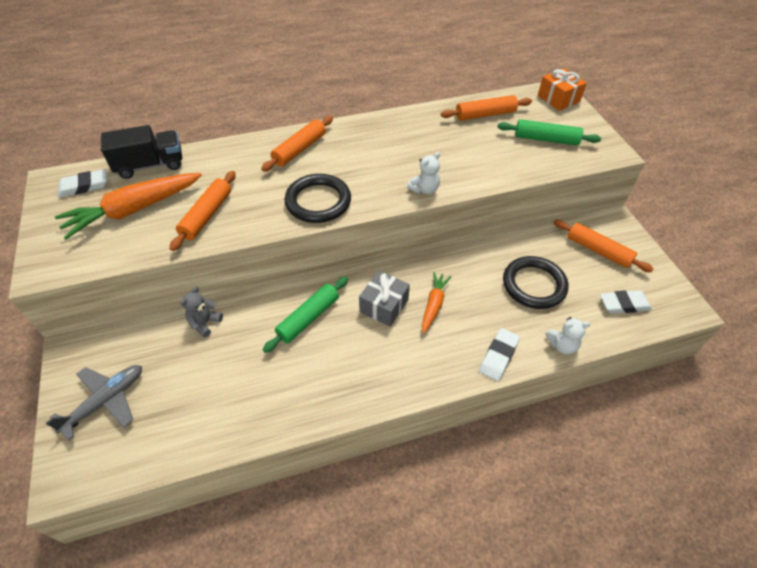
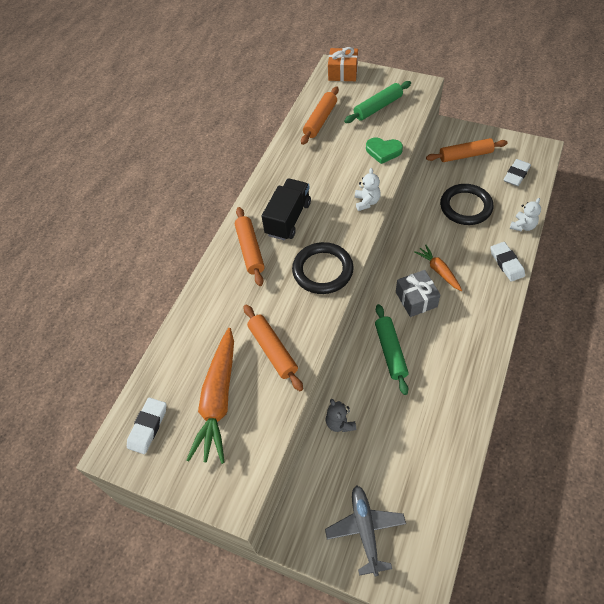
camera: 45 degrees left, 5 degrees up
(150, 165) = (168, 363): black truck -> black truck (288, 219)
(497, 169) = (383, 151): none -> green heart

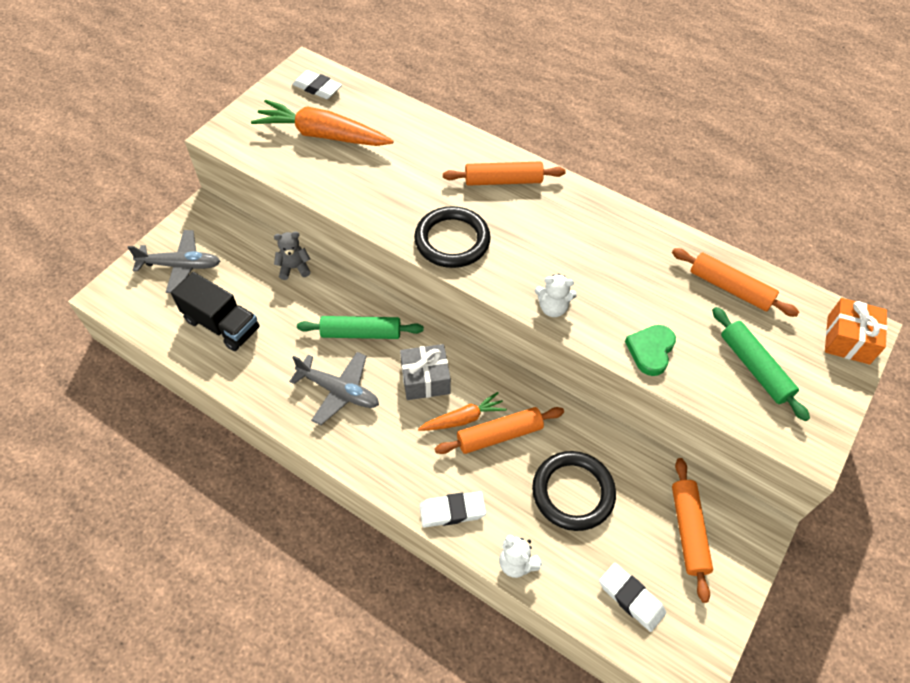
camera: 95 degrees right, 0 degrees up
(273, 350) = (361, 181): orange rolling pin -> orange rolling pin (499, 435)
(288, 219) = (543, 222): black truck -> black truck (222, 325)
(447, 352) = (339, 391): none -> grey plane

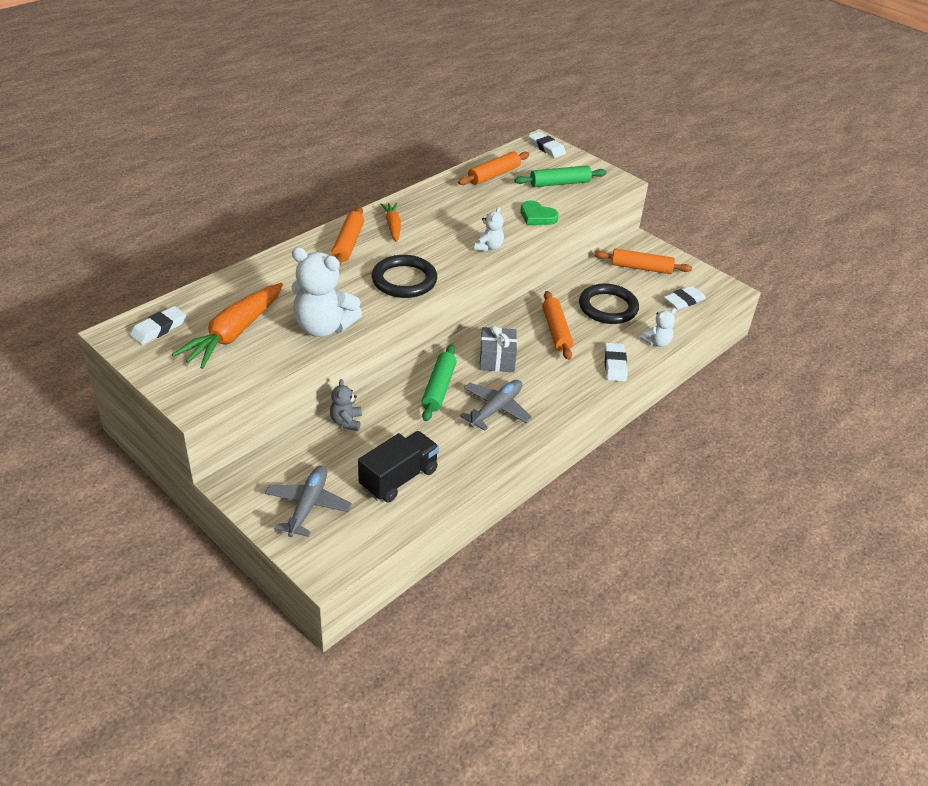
camera: 80 degrees left, 15 degrees down
(349, 194) = (323, 327): none -> white teddy bear
(463, 419) = (538, 346): orange carrot -> orange carrot (393, 226)
(848, 340) = (546, 147): orange gift -> white eraser

